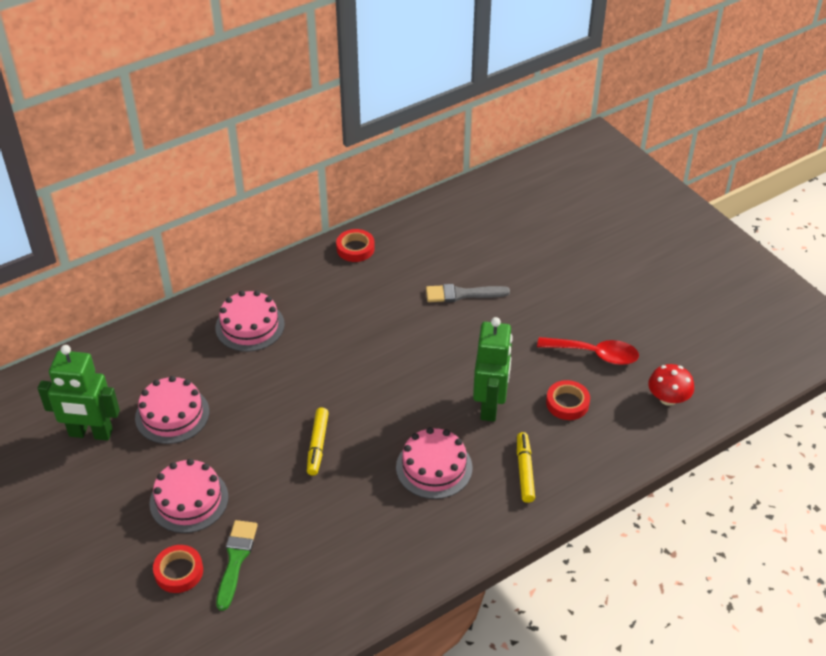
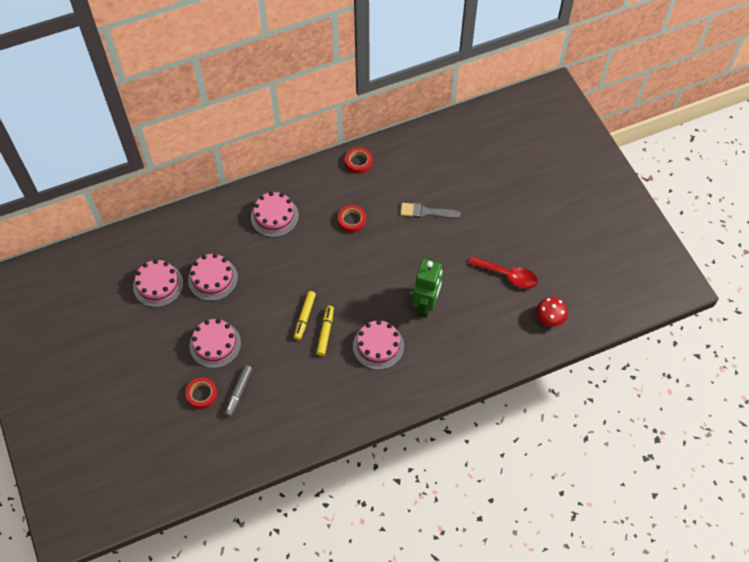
camera: 10 degrees right, 15 degrees up
(90, 433) = (158, 285): green robot -> pink cake
(236, 560) = (239, 392): green brush -> grey marker
(524, 471) = (438, 358): yellow marker -> yellow marker (325, 332)
(567, 403) = (479, 311): red tape -> red tape (352, 220)

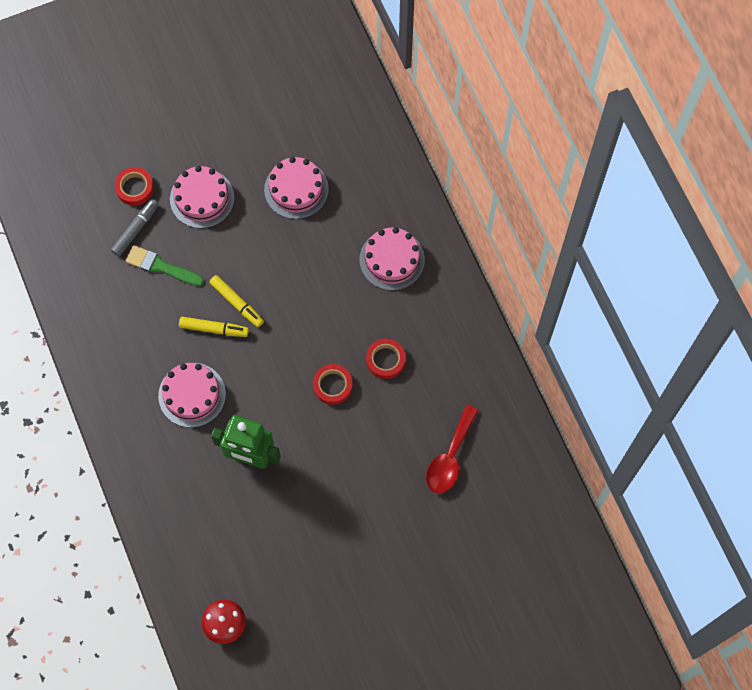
camera: 90 degrees right, 10 degrees up
(158, 285) = (288, 126): pink cake -> none
(239, 392) = (135, 229): grey marker -> grey marker turned 105 degrees clockwise
(272, 372) = (161, 266): none -> green brush
(305, 317) = (237, 303): yellow marker -> yellow marker turned 150 degrees counterclockwise
(358, 162) = (484, 368): red tape -> red tape (332, 385)
(426, 212) = (400, 461): grey brush -> none
(508, 275) = (294, 570): red spoon -> red spoon (450, 457)

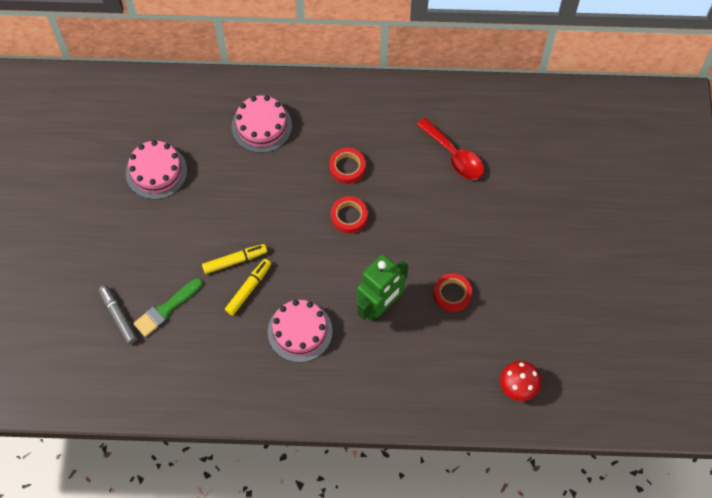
camera: 65 degrees left, 5 degrees down
(135, 188) = (78, 301): red tape -> red tape (452, 294)
(202, 198) = (120, 249): pink cake -> none

